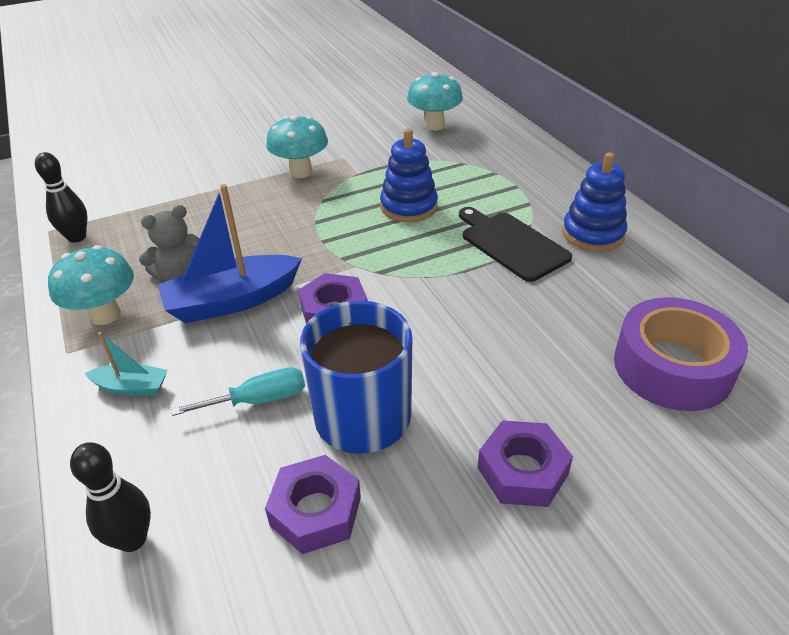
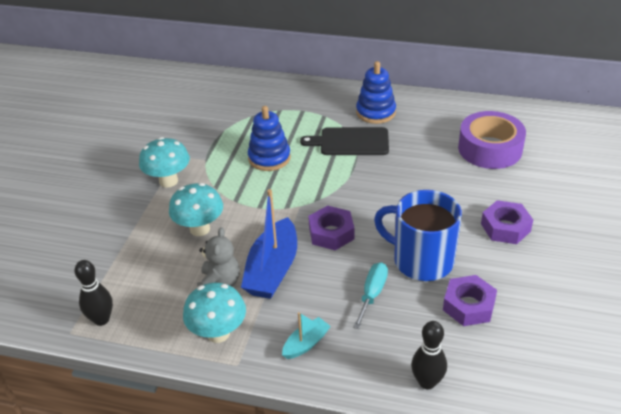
camera: 50 degrees left, 0 degrees up
(434, 125) = (195, 103): turquoise mushroom -> turquoise mushroom (200, 229)

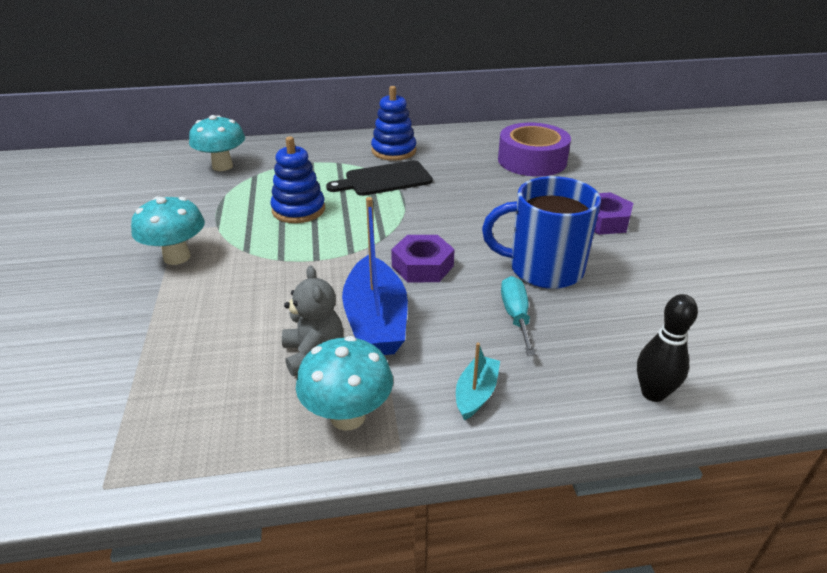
camera: 25 degrees left, 5 degrees down
(101, 319) = (152, 451): black bowling pin -> none
(200, 229) = (249, 299): turquoise mushroom -> turquoise mushroom (222, 166)
(468, 305) = (629, 300): purple nut -> none

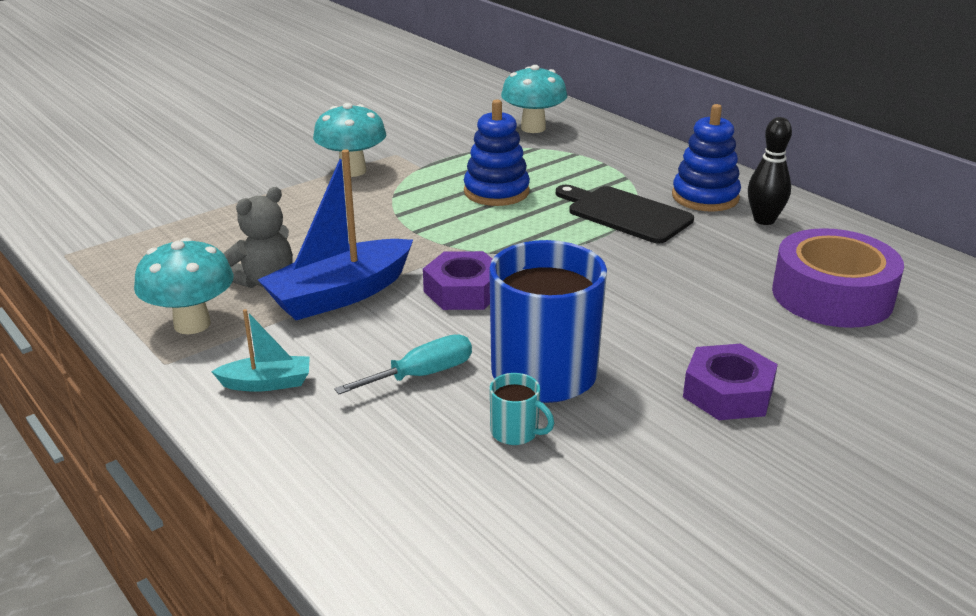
camera: 60 degrees right, 5 degrees down
(603, 300) = (515, 432): none -> turquoise mug
(653, 393) = (349, 506): black bowling pin -> black bowling pin (764, 220)

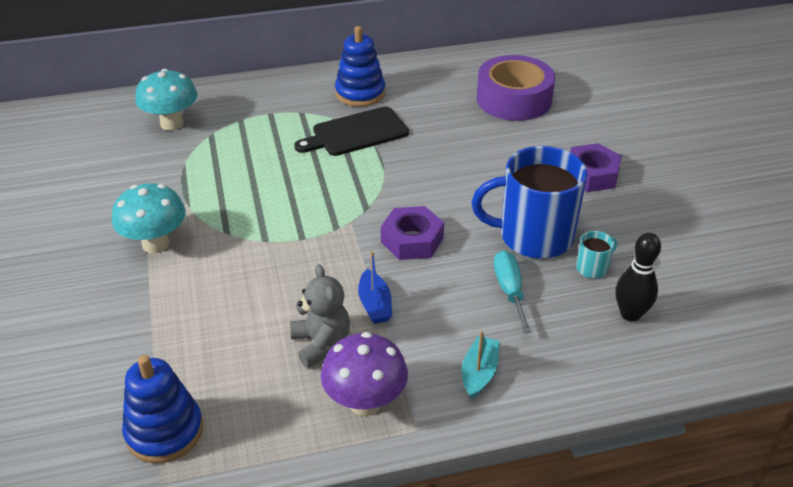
camera: 65 degrees left, 10 degrees up
(192, 324) = (365, 403): turquoise mushroom -> purple mushroom
(340, 295) = (375, 304): blue boat -> blue boat, size x0.51
(496, 192) = (270, 178): blue stacking toy -> blue stacking toy (164, 431)
(764, 220) = (409, 84): black bowling pin -> black bowling pin (630, 314)

